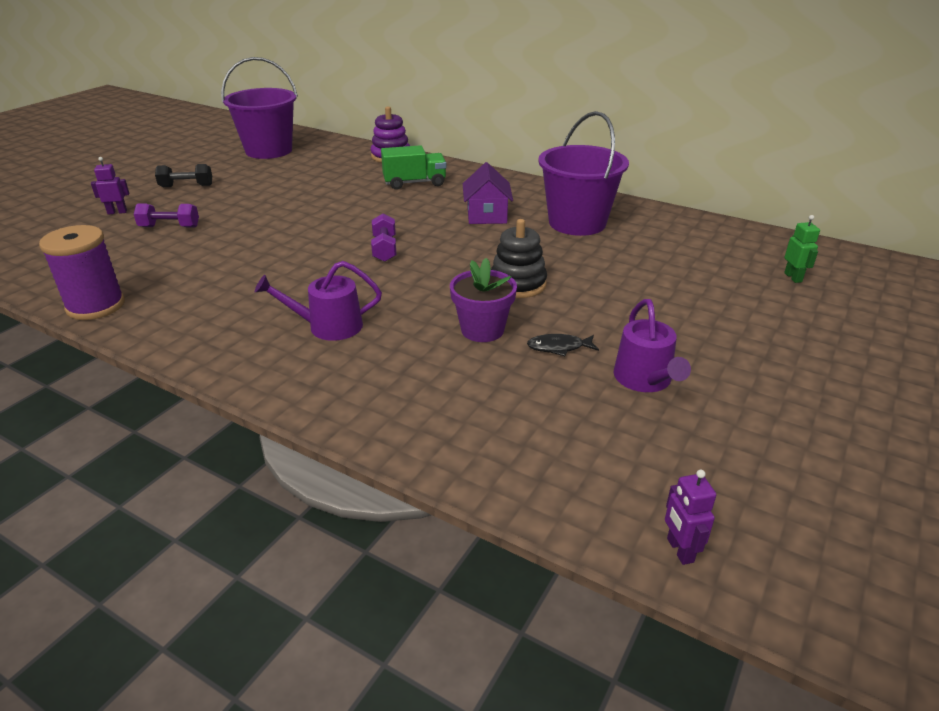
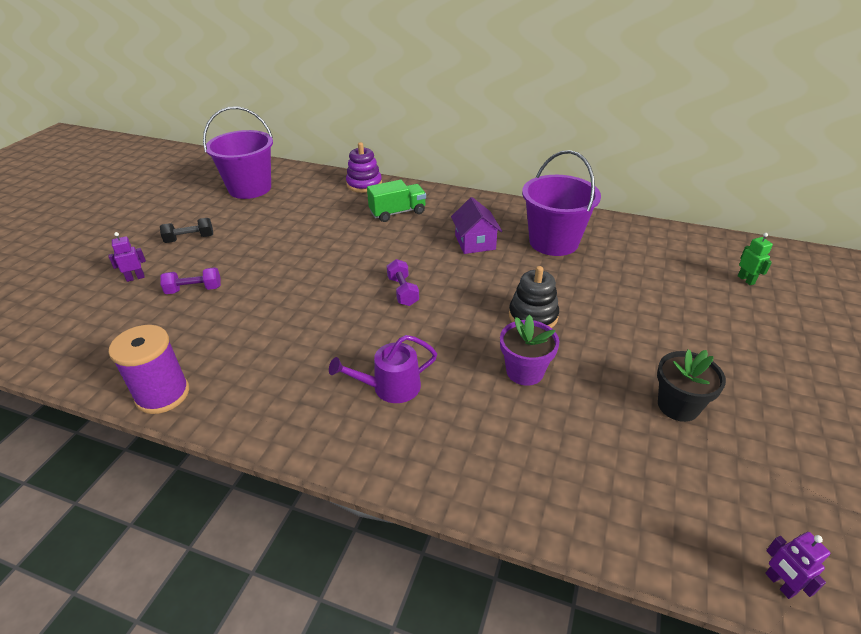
camera: 10 degrees left, 5 degrees up
(559, 347) = (595, 381): black fish -> none
(645, 379) = (678, 406): purple watering can -> black flower pot

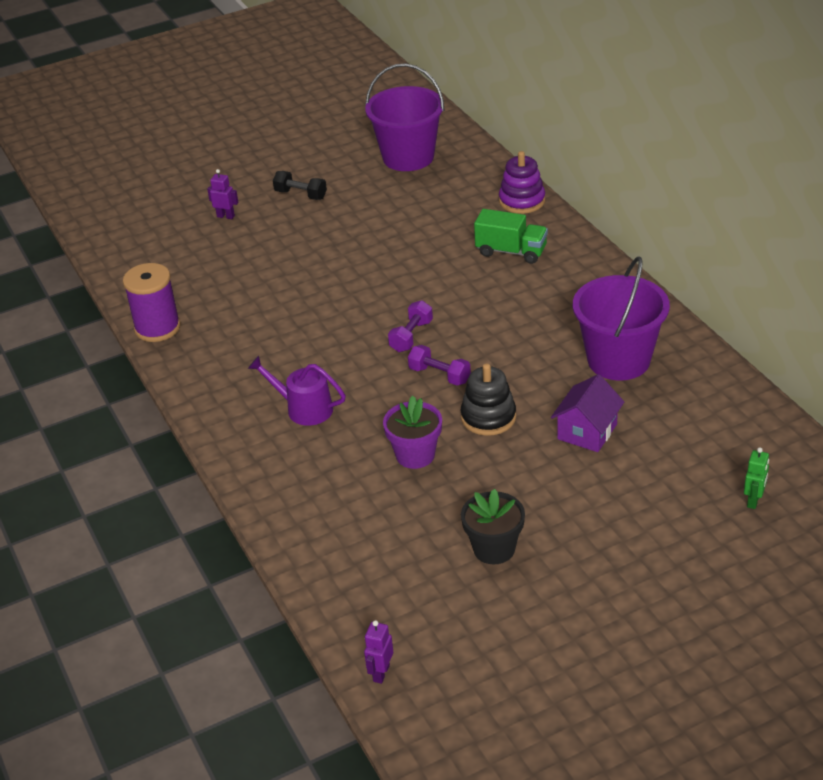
camera: 45 degrees right, 0 degrees up
(194, 290) = (256, 250): purple dumbbell -> purple dumbbell (439, 375)
(475, 242) = (540, 321): purple house -> purple house (587, 431)

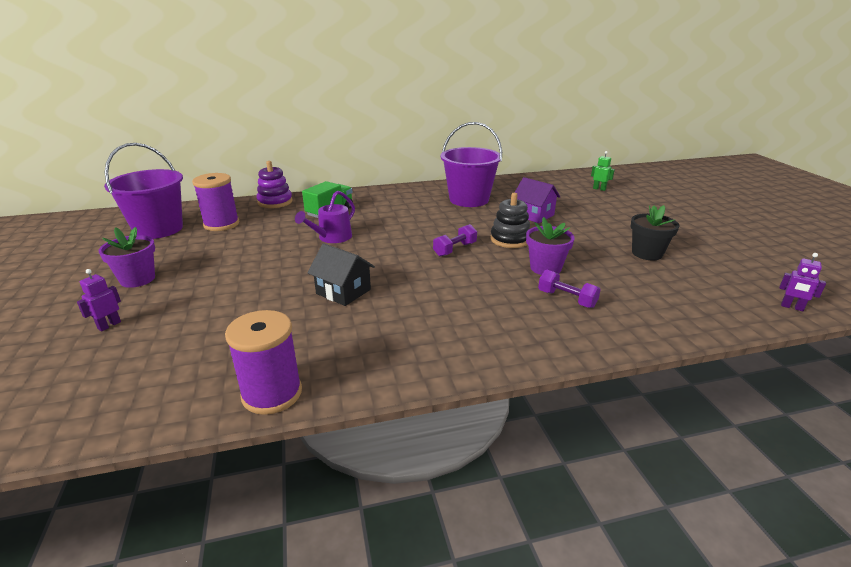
camera: 80 degrees left, 10 degrees down
(301, 195) = (137, 279): black dumbbell -> purple flower pot
(304, 409) = (470, 309): purple watering can -> purple watering can (332, 237)
(314, 319) = (343, 291): none -> black house
(411, 336) = (400, 254): purple dumbbell -> purple dumbbell (566, 299)
(438, 190) = (221, 224): none -> purple spool

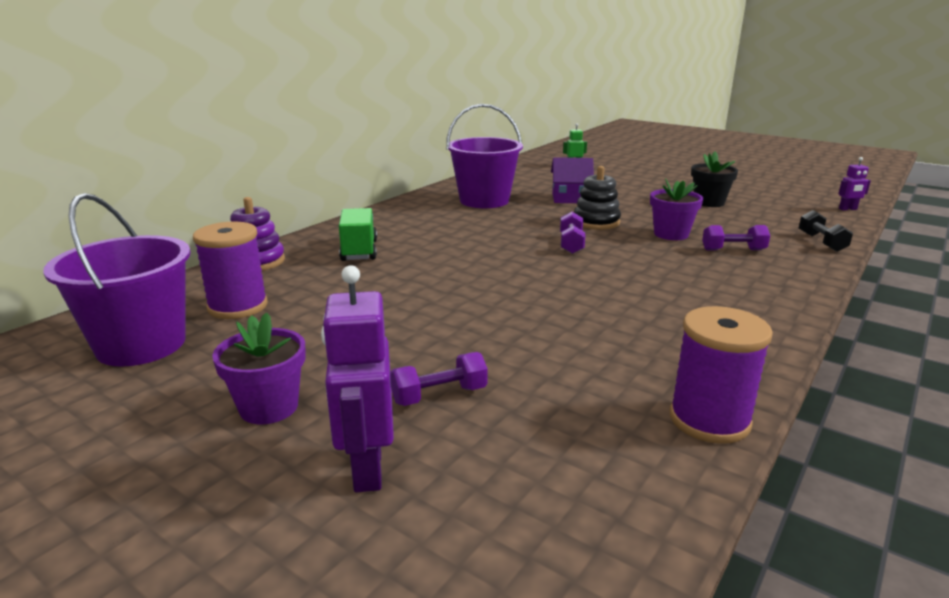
camera: 40 degrees left, 5 degrees down
(109, 325) = (366, 469): purple robot -> purple robot, size x1.92
(197, 307) = (439, 395): none -> purple dumbbell
(332, 237) = (425, 273): purple watering can -> none
(343, 291) = (559, 313): black house -> none
(671, 325) = (821, 242): none -> black dumbbell

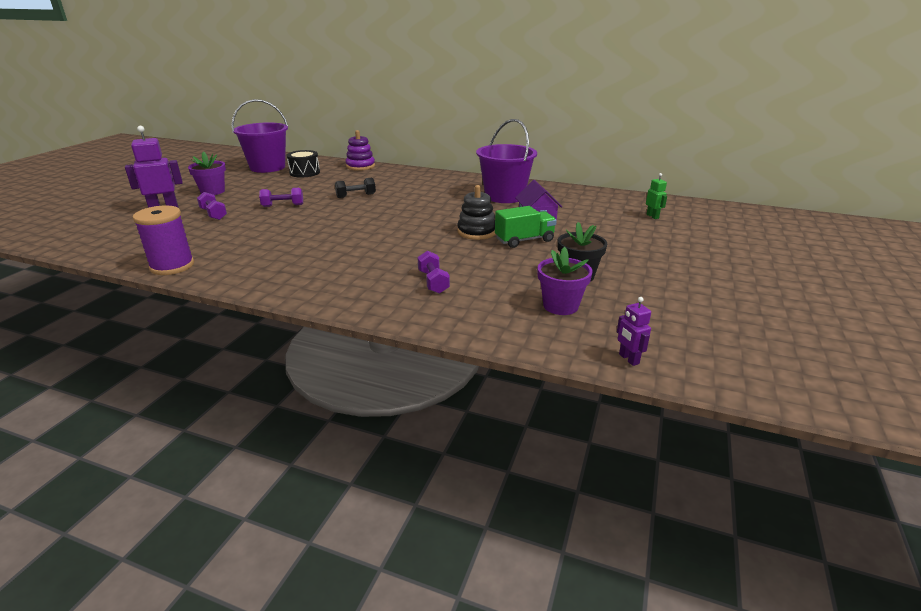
camera: 75 degrees right, 5 degrees up
(238, 306) = (304, 172): purple spool -> black drum
(359, 251) = (383, 180): green truck -> green truck (524, 240)
(571, 244) = (420, 227): purple dumbbell -> purple dumbbell (283, 205)
(671, 234) = (462, 258): purple flower pot -> purple flower pot (560, 306)
(821, 242) = (478, 326): black dumbbell -> black dumbbell (356, 196)

